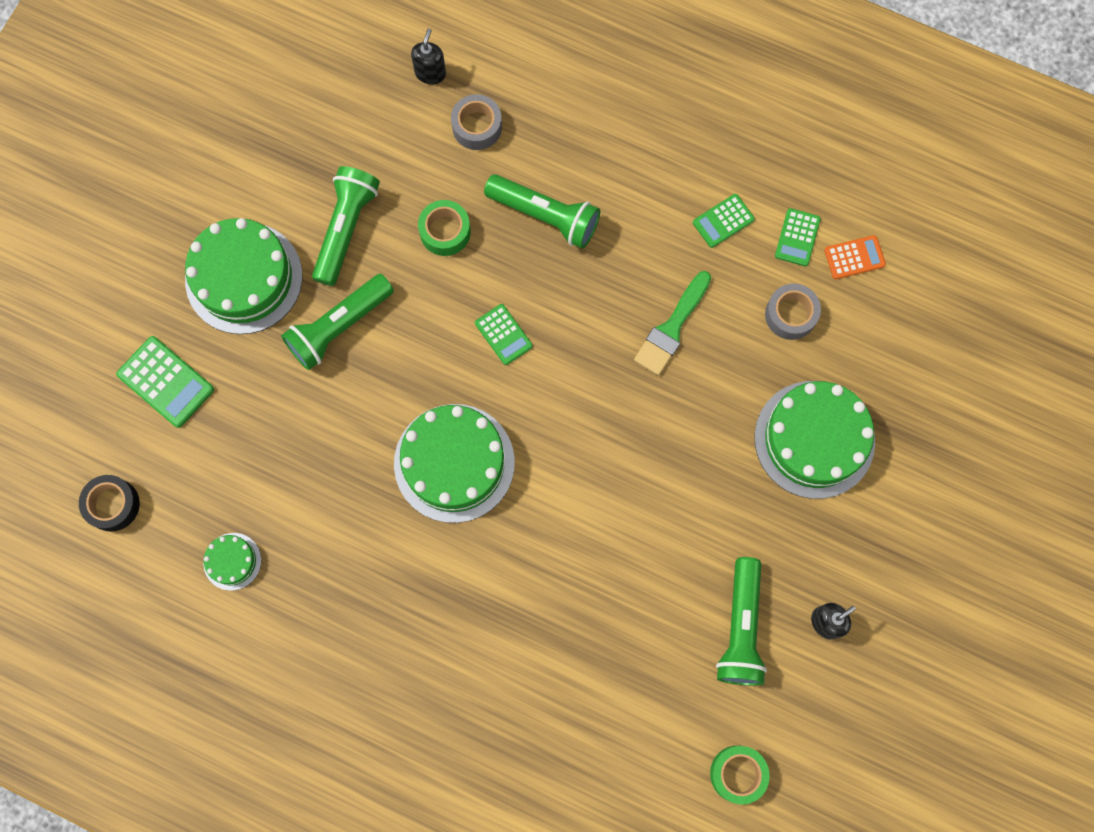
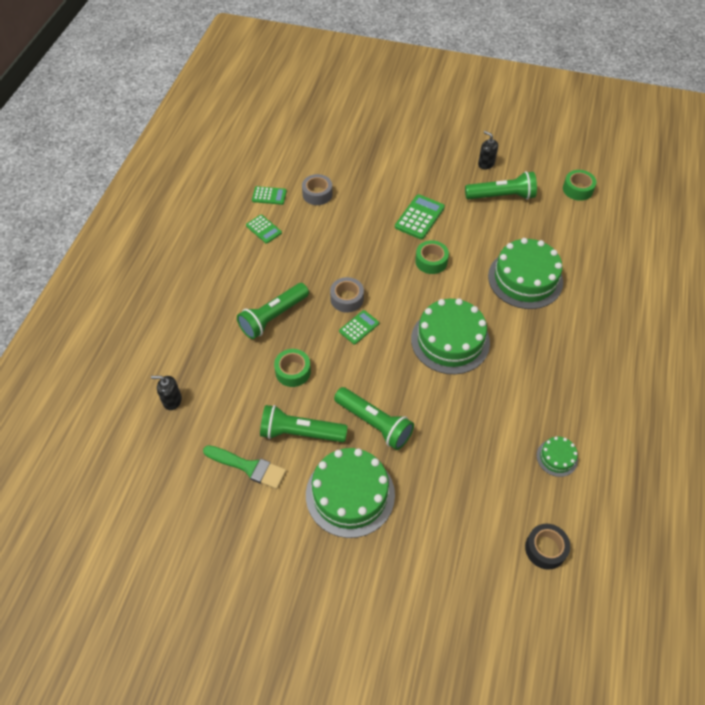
camera: 100 degrees left, 20 degrees down
(166, 382) = (443, 532): green calculator -> green calculator (419, 217)
(477, 126) = (212, 365): grey tape -> grey tape (347, 299)
(545, 216) = (273, 317): green flashlight -> green flashlight turned 150 degrees counterclockwise
(613, 470) = (431, 261): none -> green tape
(672, 328) = (336, 245): green brush -> green brush (248, 467)
(814, 439) = (388, 177): green cake -> green cake (525, 279)
(854, 257) = (277, 171): orange calculator -> none

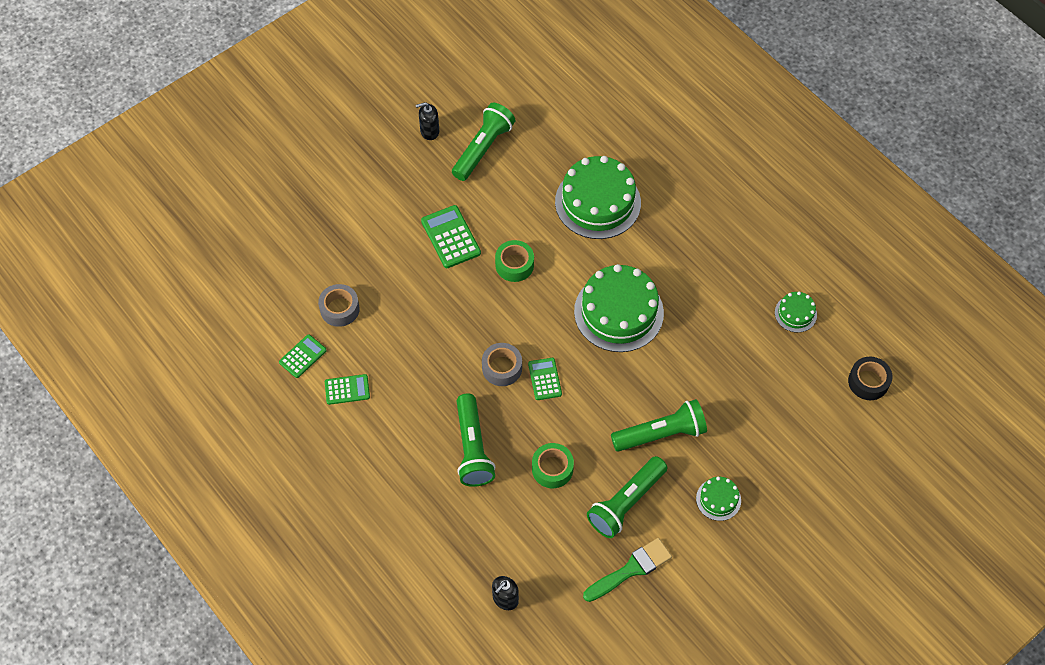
camera: 55 degrees left, 5 degrees up
(350, 494) = (718, 499): green cake -> green cake, size x0.47
(577, 189) = (528, 81): green tape -> none

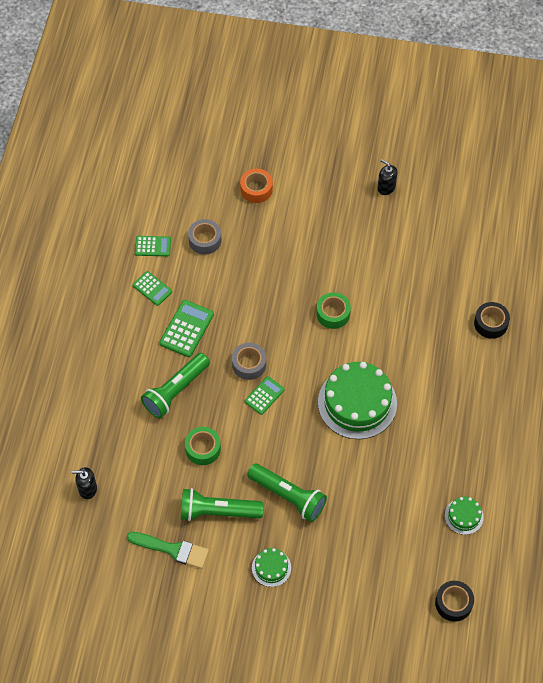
camera: 50 degrees right, 0 degrees up
(329, 229) = (256, 189): none -> orange tape
(451, 237) = (317, 261): green calculator -> green calculator (186, 329)
(483, 148) = (404, 228): green flashlight -> none
(597, 202) = (431, 327): green cake -> none
(635, 157) = (491, 323): none -> black tape

